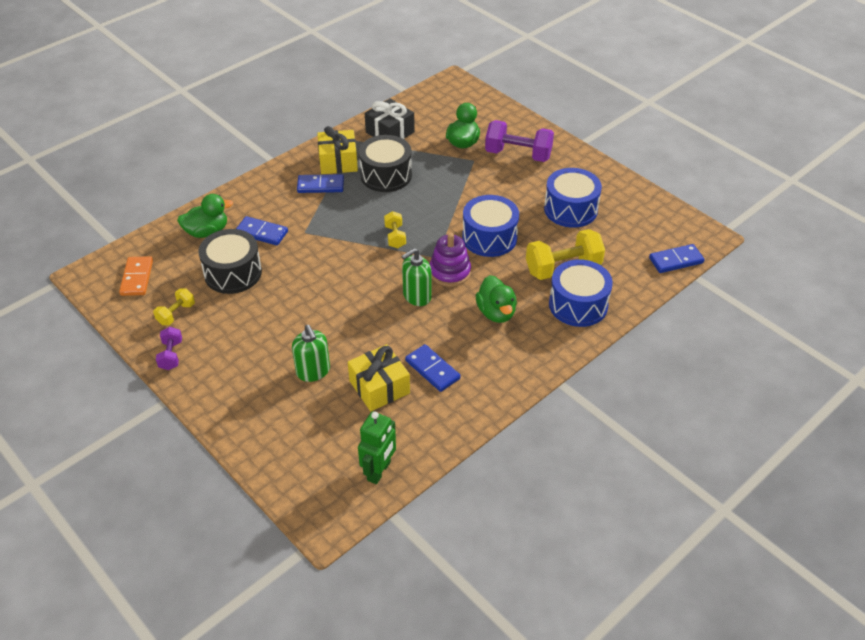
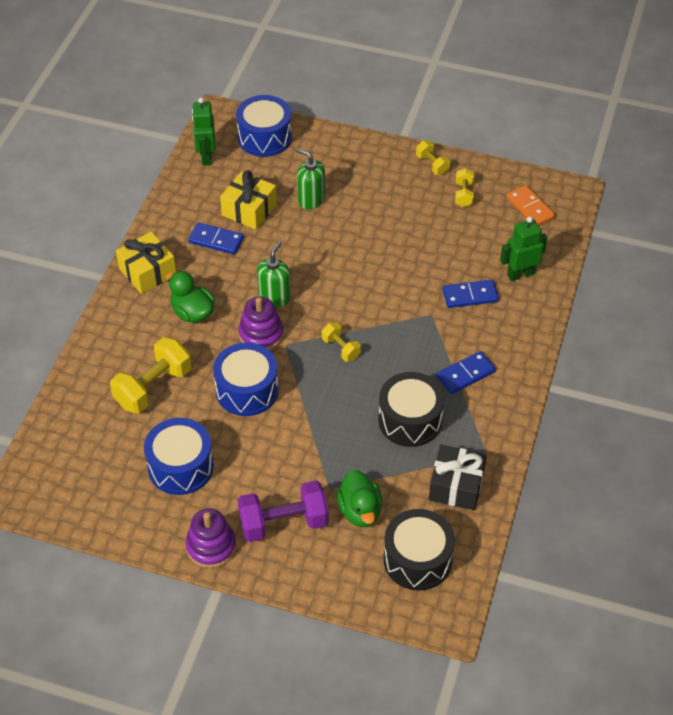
camera: 150 degrees right, 5 degrees up
(171, 355) = (432, 164): purple dumbbell -> yellow dumbbell
(207, 232) = (520, 274): green duck -> green robot
(233, 273) = (455, 247): black drum -> black drum (417, 559)
(338, 161) = (476, 414): yellow gift -> yellow gift (148, 272)
(575, 160) = (211, 546): none -> purple stacking toy
(578, 305) = (120, 353): blue drum -> blue drum (264, 137)
(676, 260) = (39, 449): blue domino -> none

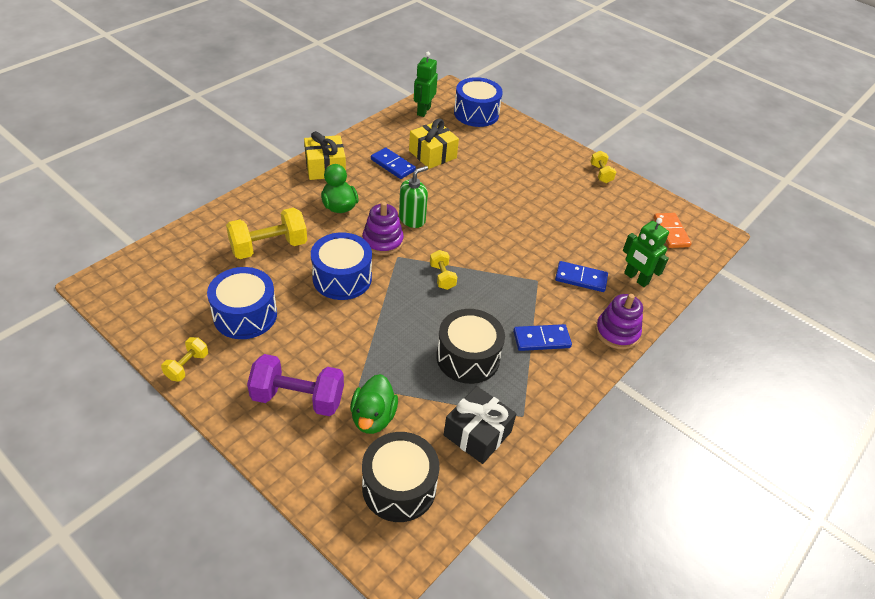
camera: 20 degrees right, 5 degrees down
(211, 546) = (221, 391): purple stacking toy -> purple stacking toy (617, 332)
(311, 199) = (486, 164): green soap dispenser -> none
(463, 194) = (616, 203): yellow dumbbell -> yellow dumbbell (187, 366)
(520, 274) = (636, 278): green robot -> green robot turned 135 degrees counterclockwise

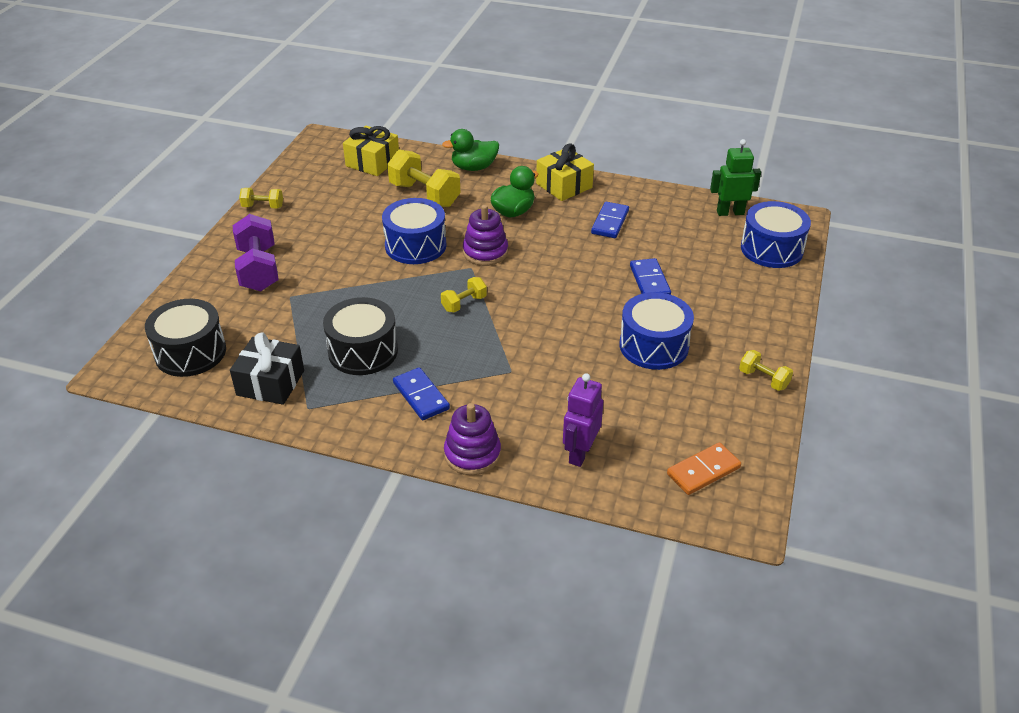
camera: 70 degrees right, 5 degrees down
(245, 315) = (334, 212): blue drum -> blue drum (653, 346)
(373, 417) = (258, 315): green duck -> green duck (474, 167)
(412, 219) = (535, 260): green soap dispenser -> none
(432, 154) = (657, 241): yellow gift -> yellow gift (372, 162)
(581, 278) = (541, 405): blue domino -> blue domino (649, 281)
(601, 174) = (763, 379): yellow dumbbell -> yellow dumbbell turned 75 degrees clockwise
(636, 278) = (580, 453): green robot -> purple robot

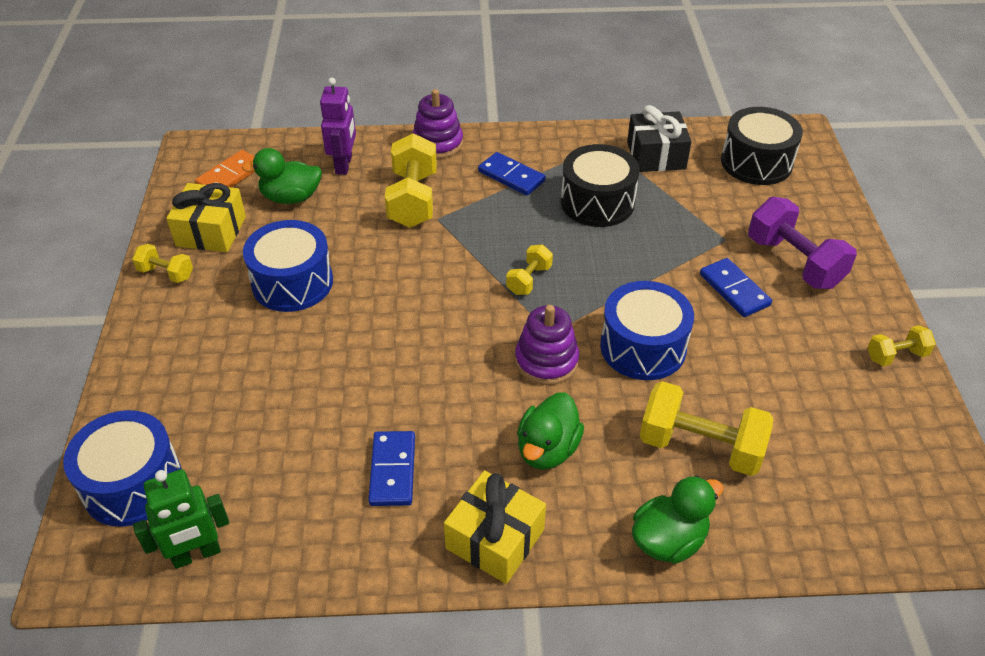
camera: 160 degrees right, 5 degrees up
(372, 162) = (839, 500): yellow gift -> yellow gift (211, 231)
(525, 395) = (413, 199): none -> yellow dumbbell
(642, 427) = (291, 197): none -> green duck
(649, 281) = (311, 373): blue domino -> blue domino (734, 290)

